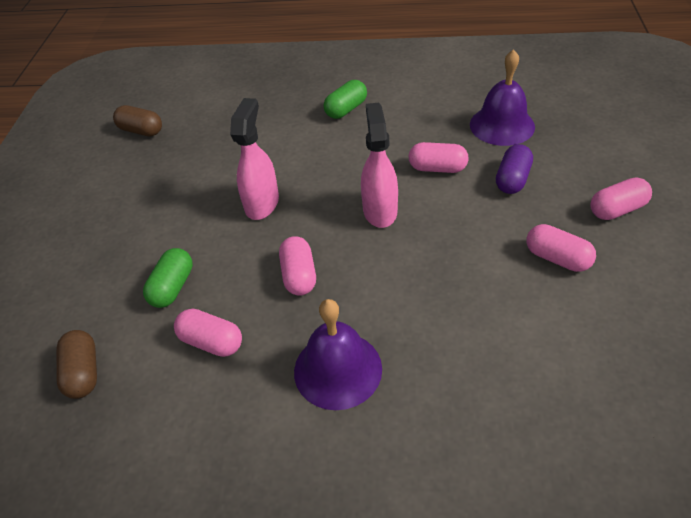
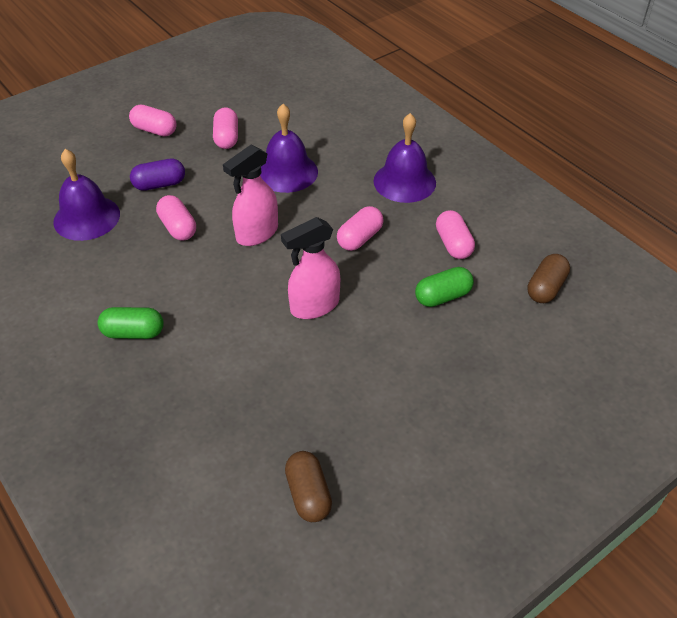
camera: 135 degrees left, 0 degrees up
(450, 276) = (287, 172): none -> purple bell

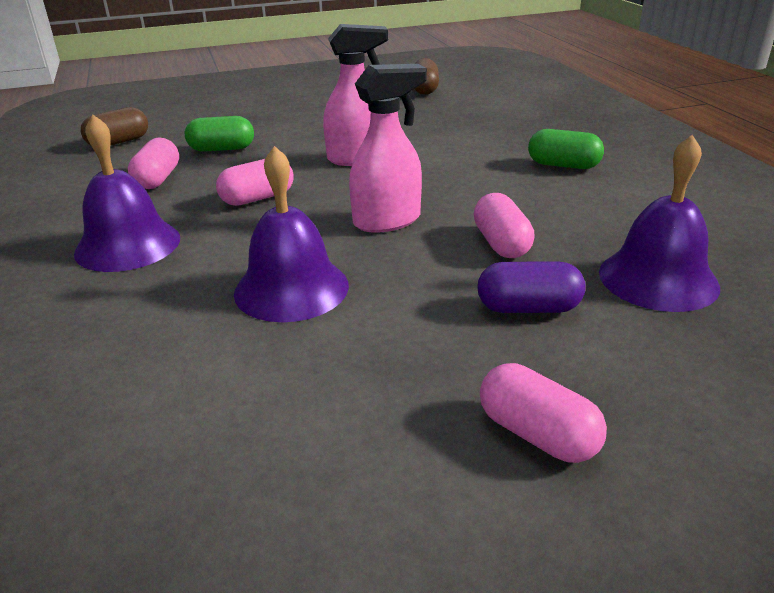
camera: 160 degrees left, 15 degrees down
(226, 138) = (369, 376): pink capsule -> none

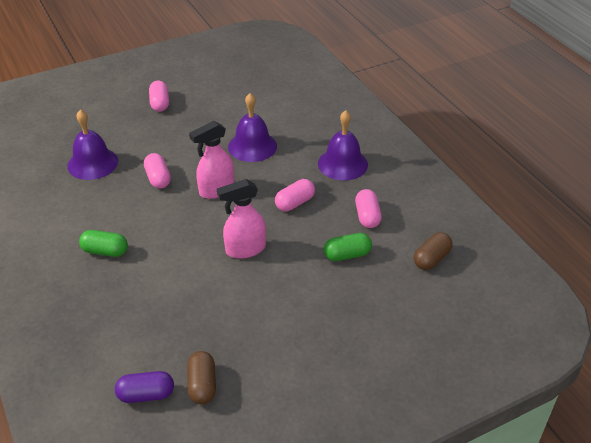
camera: 170 degrees right, 10 degrees up
(528, 308) = (153, 145): purple capsule -> purple capsule (146, 394)
(537, 434) = (160, 103): pink capsule -> pink capsule turned 45 degrees clockwise

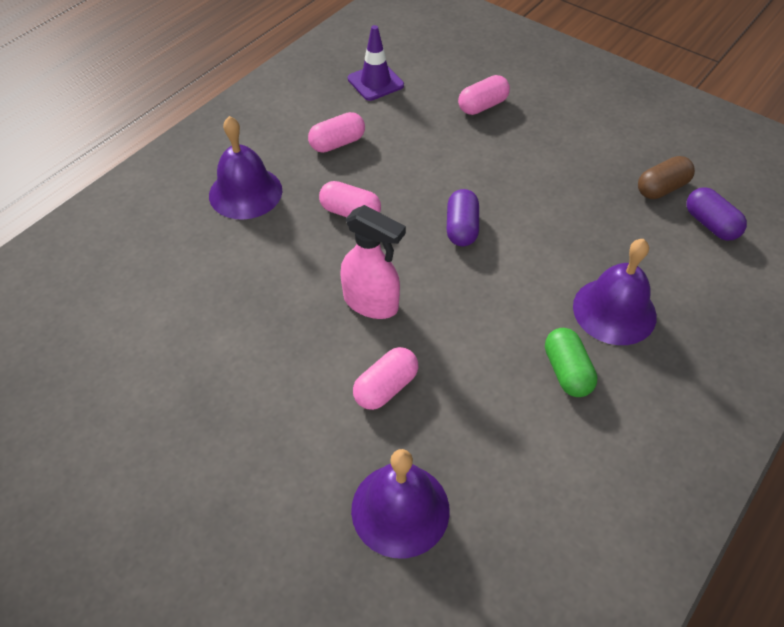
camera: 115 degrees left, 10 degrees up
(160, 103) = (175, 498): pink capsule -> pink capsule (482, 106)
(245, 249) = (461, 228): pink spray bottle -> purple capsule
(252, 146) = (249, 302): purple bell -> purple bell (614, 311)
(347, 255) = (411, 142): green capsule -> none
(431, 259) = (375, 82): brown capsule -> purple traffic cone

